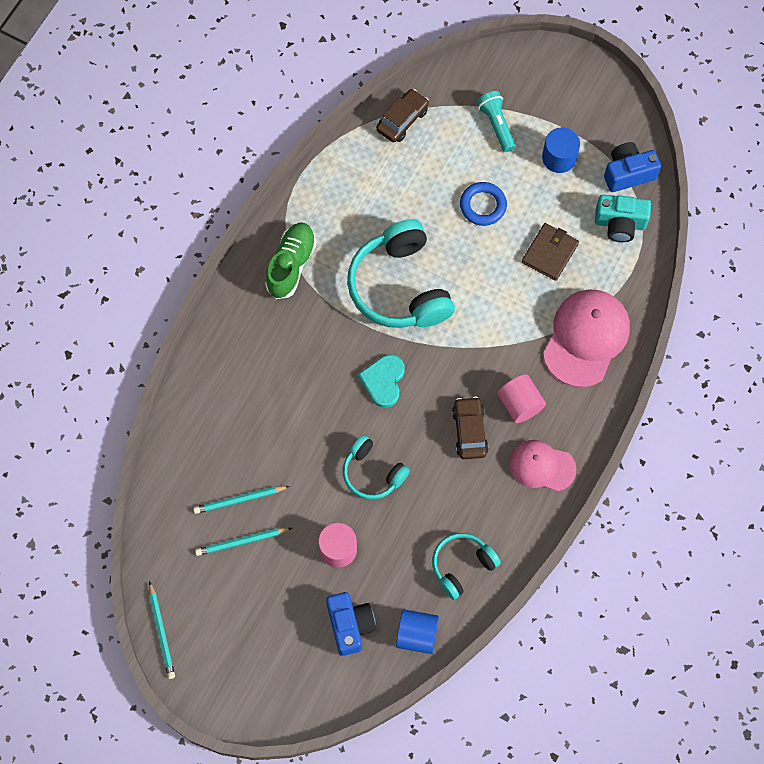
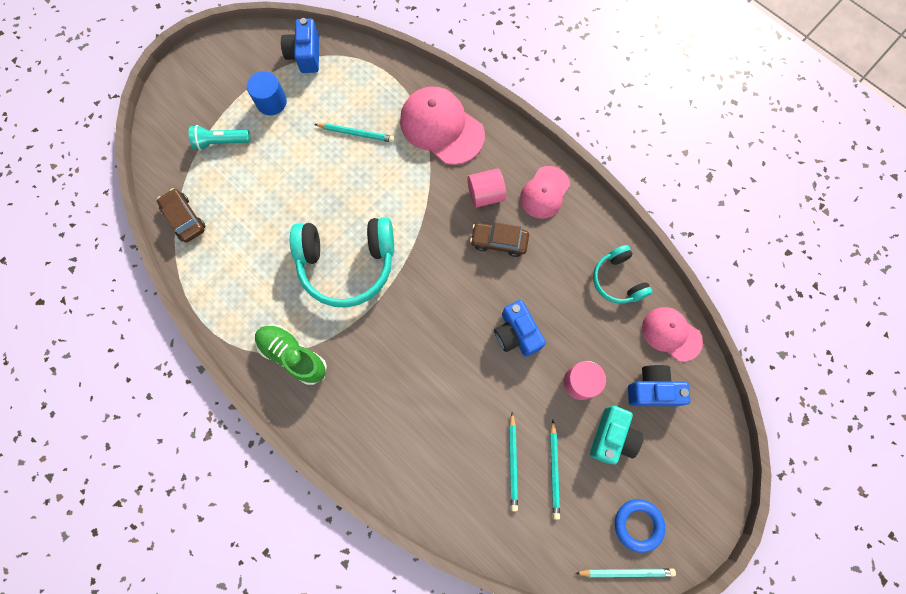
camera: 75 degrees left, 5 degrees up
(372, 473) = (516, 333): turquoise headphones -> blue camera
(383, 381) = (432, 301): turquoise heart -> none
(417, 635) = (671, 334): blue cylinder -> pink cap
(483, 206) = (293, 174): blue ring -> blue ring (638, 524)
(549, 253) = (356, 133): brown wallet -> turquoise pencil
(620, 224) = (348, 73): turquoise camera -> turquoise camera (612, 437)

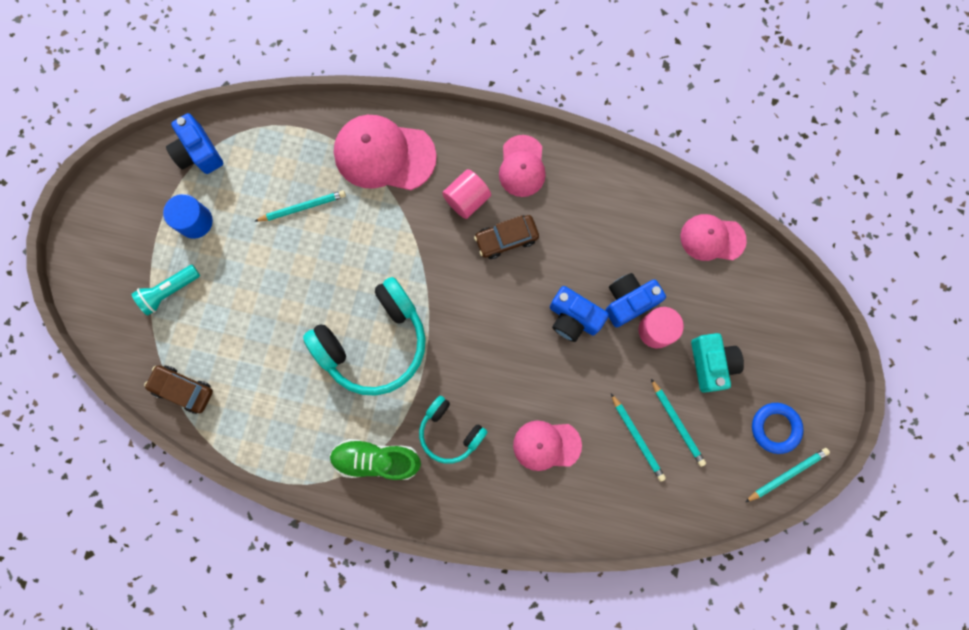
camera: 30 degrees left, 5 degrees up
(434, 423) = (546, 445): none -> pink cap
(617, 280) = (637, 214): turquoise headphones -> turquoise headphones (450, 432)
(652, 389) = (723, 300): blue camera -> blue camera (628, 301)

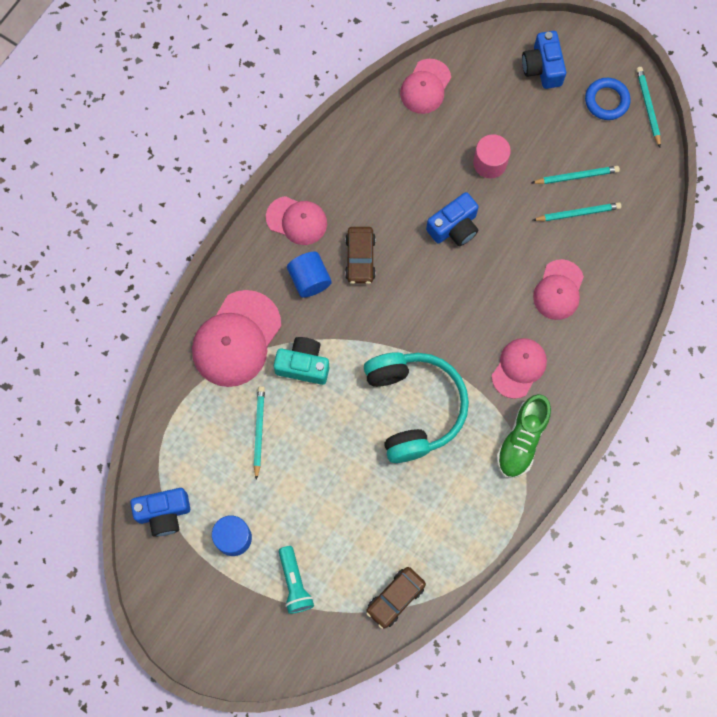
camera: 70 degrees left, 5 degrees down
(450, 432) = (519, 368): turquoise headphones -> pink cap
(467, 199) = (309, 279): pink cylinder -> blue cylinder
(628, 301) = (456, 176): blue camera -> blue camera (542, 67)
(711, 364) = (535, 130): turquoise camera -> turquoise camera (303, 365)

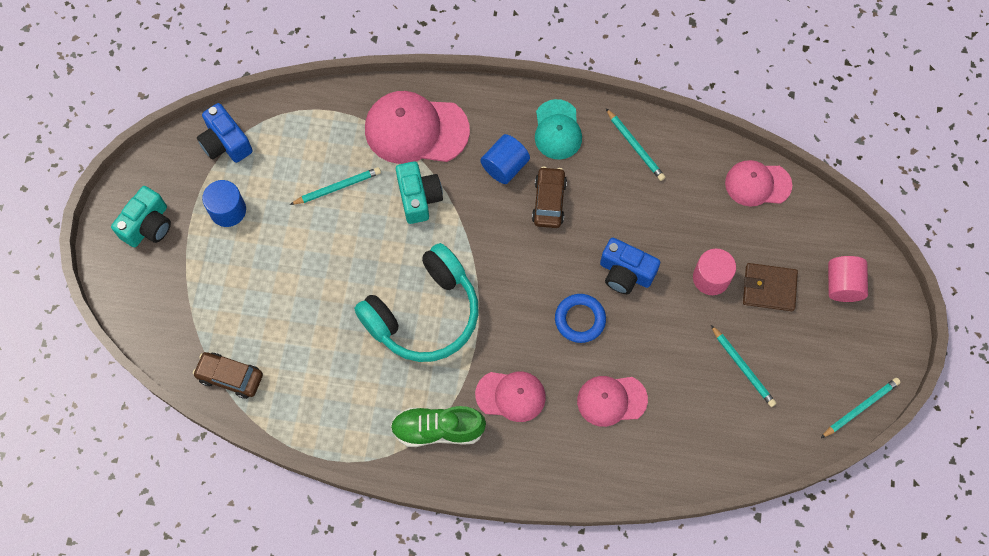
camera: 65 degrees right, 5 degrees down
(213, 617) = (148, 225): none -> turquoise camera
(294, 583) = (207, 281): turquoise flashlight -> none
(297, 220) = (557, 130): pink cap -> turquoise cap
(360, 258) = (549, 201): brown car -> brown car turned 120 degrees clockwise
(519, 123) = (769, 288): none -> brown wallet
(542, 67) = (842, 285): blue camera -> pink cylinder
(578, 213) = (704, 385): turquoise pencil -> turquoise pencil (635, 146)
(606, 101) = (843, 363): blue ring -> blue ring (580, 319)

